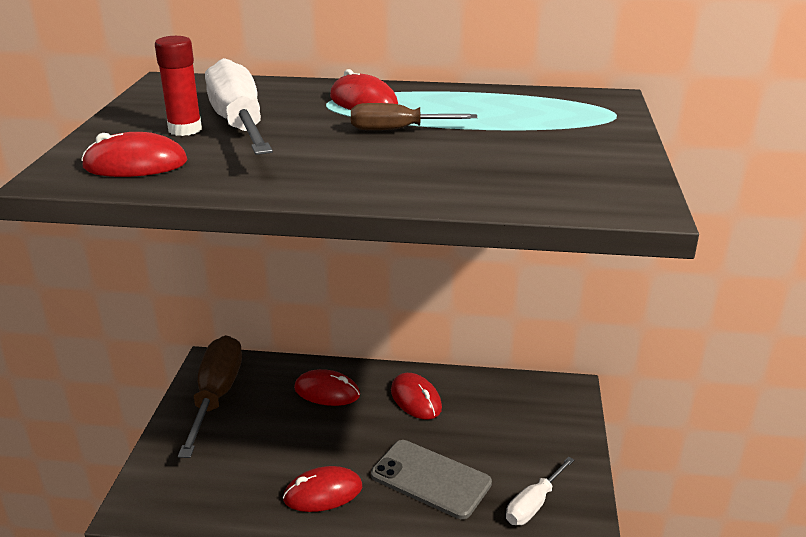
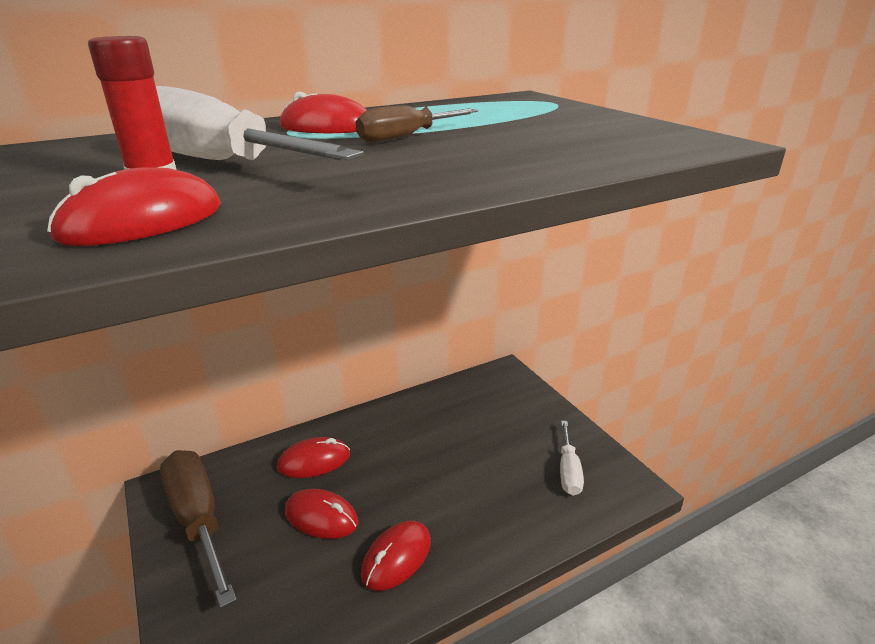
camera: 35 degrees left, 0 degrees up
(415, 399) = (400, 431): red mouse -> red mouse (321, 517)
(430, 479) = (476, 492): grey phone -> none

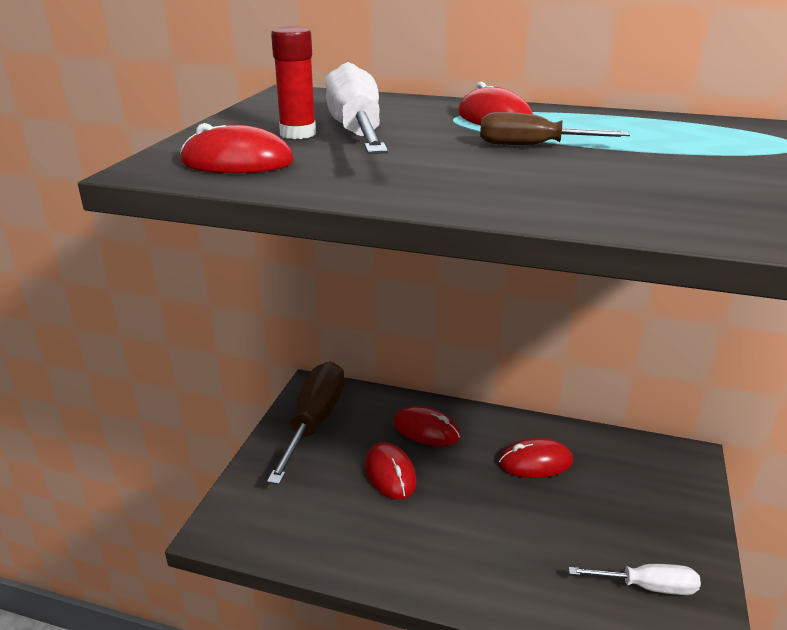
camera: 45 degrees right, 0 degrees up
(396, 557) = (412, 540): red mouse -> red mouse (535, 462)
(568, 471) = (647, 586): white screwdriver -> white screwdriver turned 135 degrees counterclockwise

